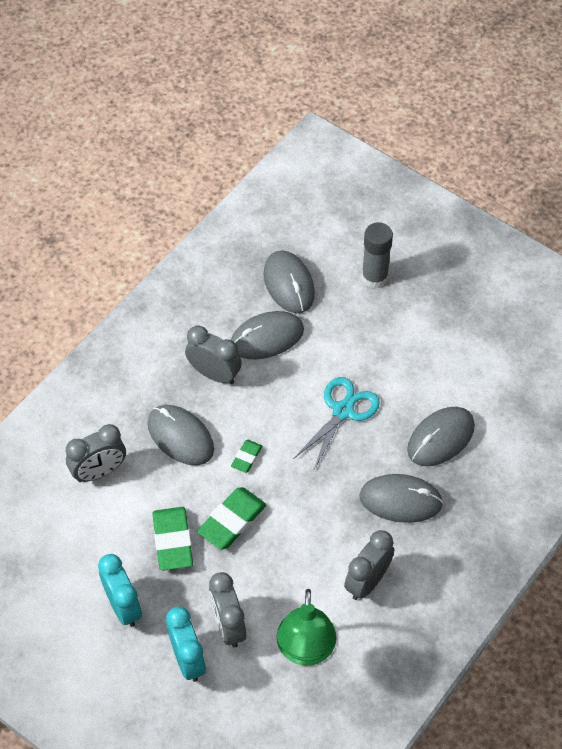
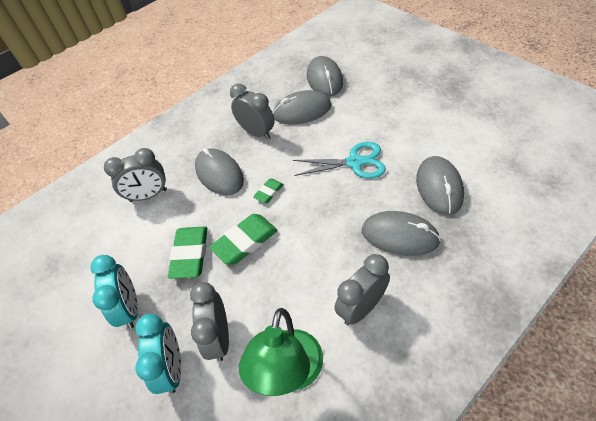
camera: 15 degrees right, 5 degrees down
(343, 411) = (355, 162): turquoise scissors -> turquoise scissors turned 45 degrees clockwise
(374, 277) = (390, 76): grey glue stick -> none
(440, 438) = (439, 187): grey mouse -> grey mouse turned 60 degrees counterclockwise

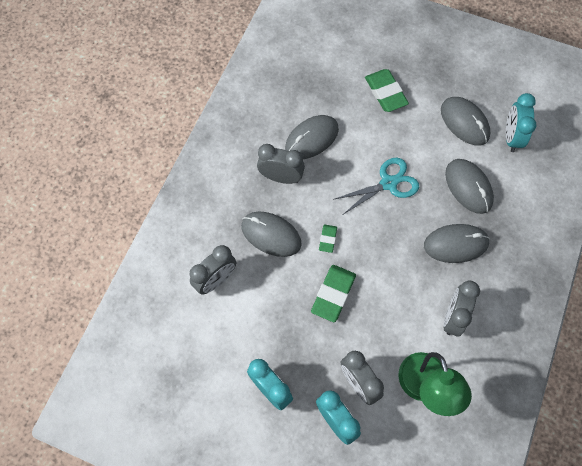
camera: 30 degrees left, 15 degrees up
(190, 254) = (292, 323): green eraser -> green eraser (385, 93)
(324, 79) = (314, 92): grey mouse -> grey mouse (464, 122)
(508, 156) = (511, 137): none -> turquoise clock

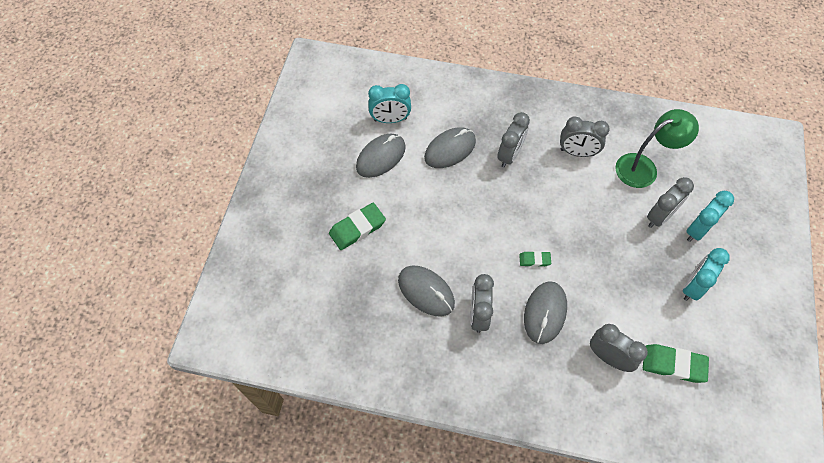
camera: 100 degrees left, 5 degrees down
(333, 294) = (587, 247): green eraser -> green eraser (673, 364)
(388, 183) = (461, 214): turquoise scissors -> none
(456, 244) = (509, 155): grey mouse -> grey clock

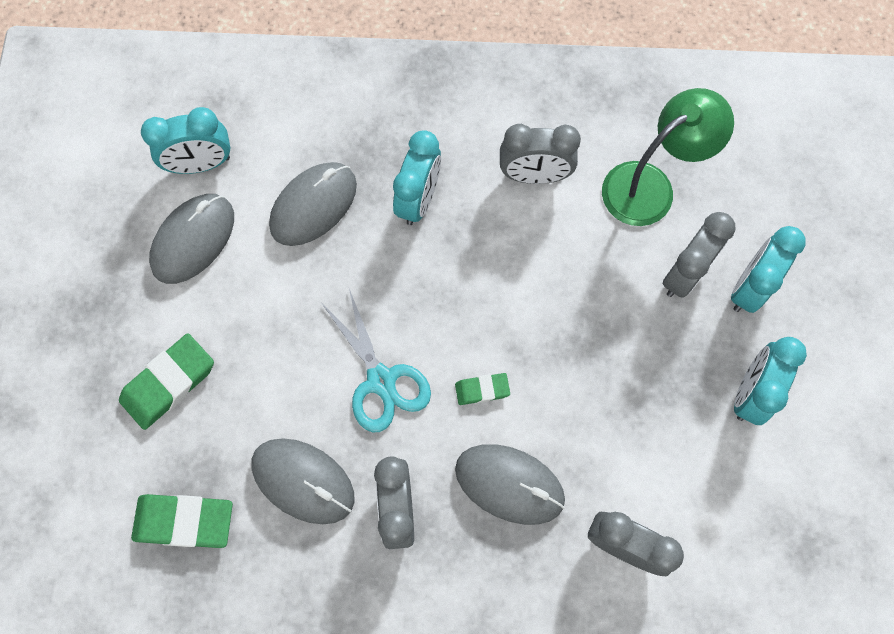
camera: 10 degrees left, 10 degrees up
(477, 246) = (381, 380): none -> turquoise scissors
(509, 155) = (418, 200): grey clock -> turquoise clock
(545, 313) = (509, 484): grey mouse -> grey mouse turned 75 degrees counterclockwise
(673, 364) = (730, 539): green eraser -> green eraser (184, 521)

